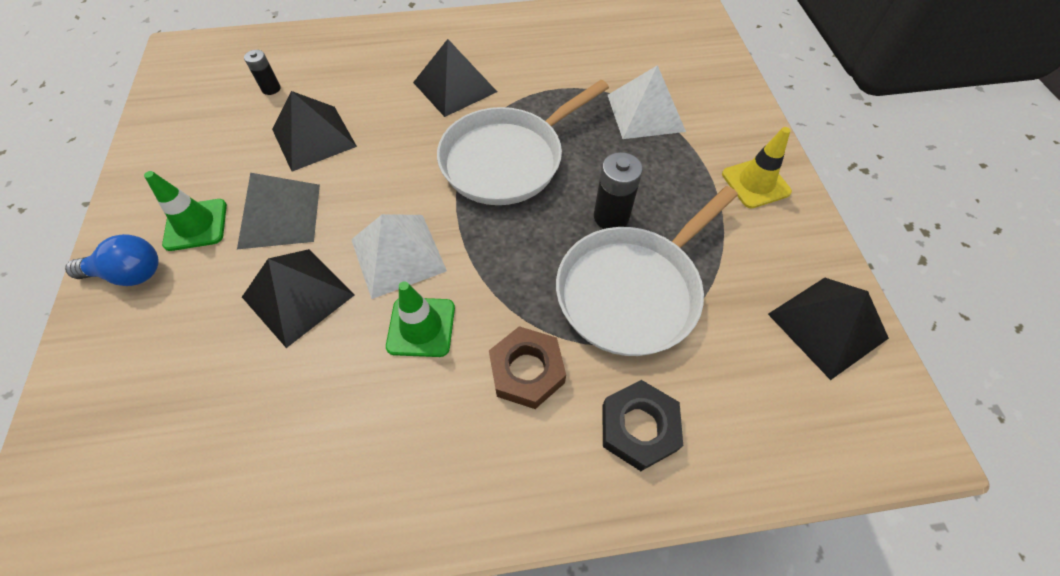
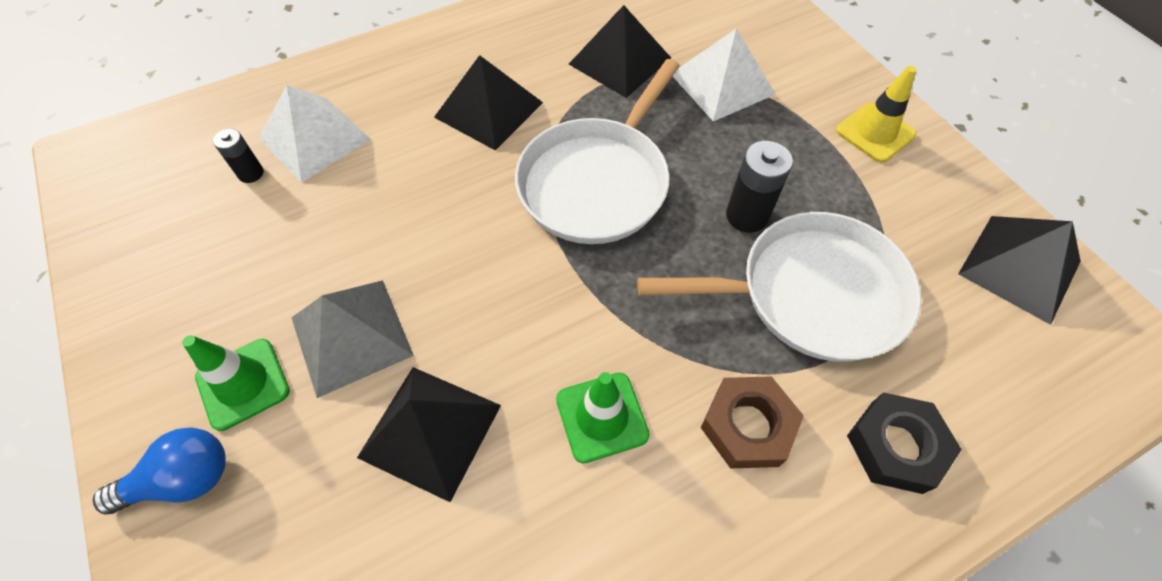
camera: 20 degrees left, 0 degrees up
(314, 137) = (343, 222): black pyramid -> black pyramid (620, 61)
(398, 255) = (528, 338): white pyramid -> white pyramid (314, 138)
(632, 291) = (812, 294): white pan -> white pan turned 120 degrees counterclockwise

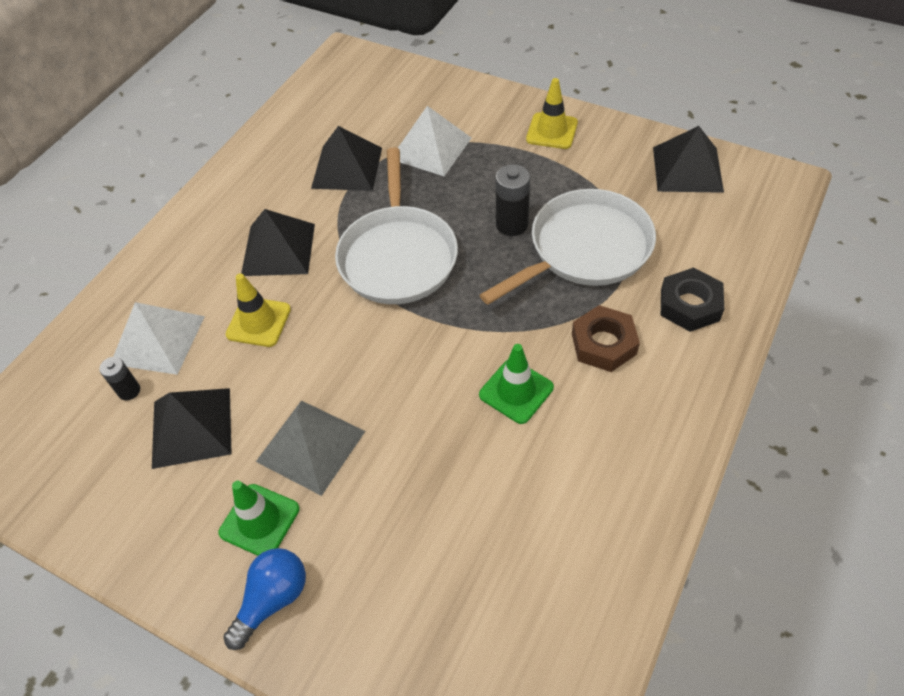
camera: 30 degrees left, 5 degrees down
(411, 173) = (258, 322): none -> yellow traffic cone
(430, 431) = (416, 465): black pyramid -> black pyramid (192, 427)

